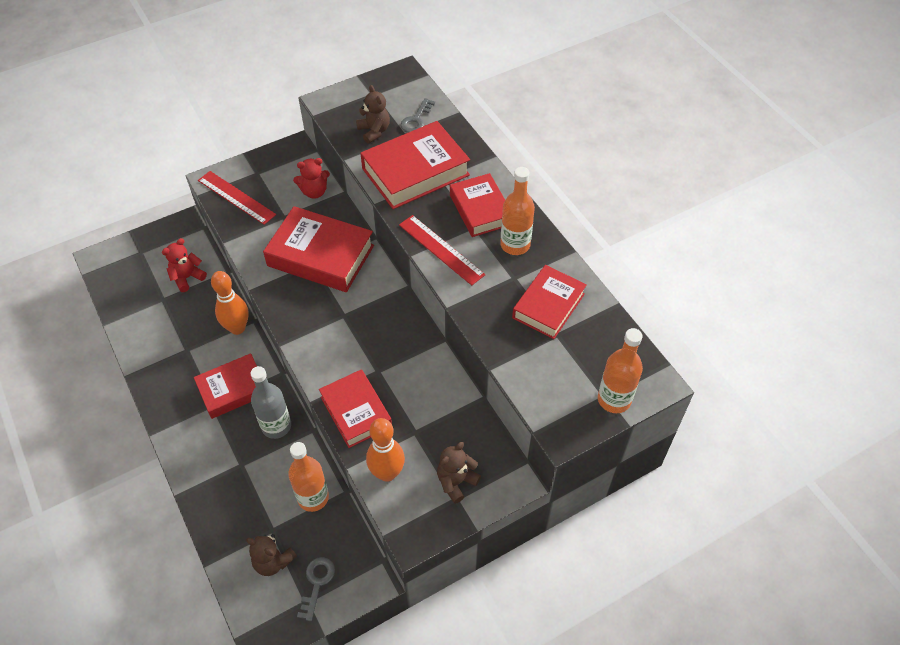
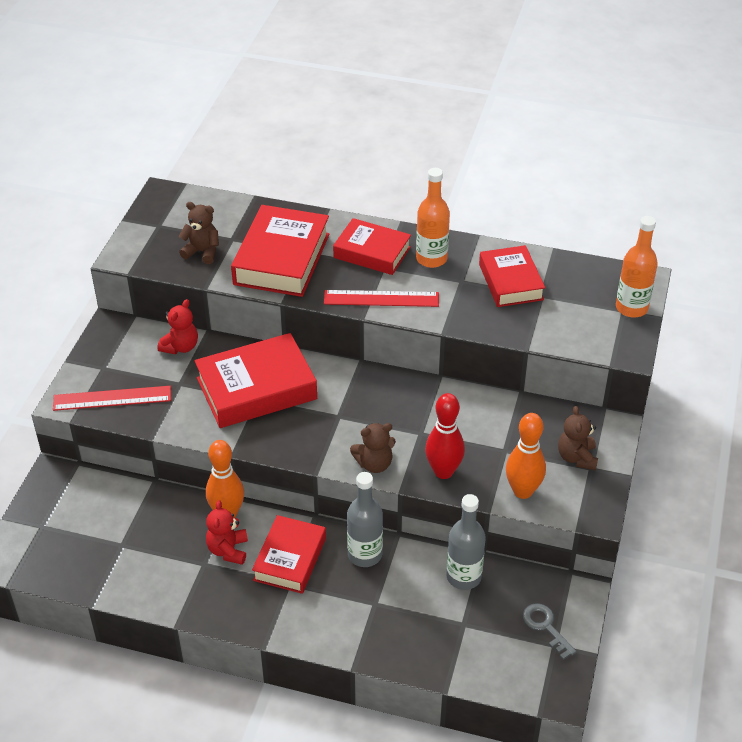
camera: 45 degrees left, 10 degrees down
(187, 278) = (121, 512): red teddy bear -> red teddy bear (228, 550)
(273, 561) = (494, 642): brown teddy bear -> brown teddy bear (374, 464)
(313, 497) = (463, 577): orange bottle -> grey bottle
(356, 412) = (443, 471): red book -> red bowling pin
(416, 120) = (226, 222): grey key -> none

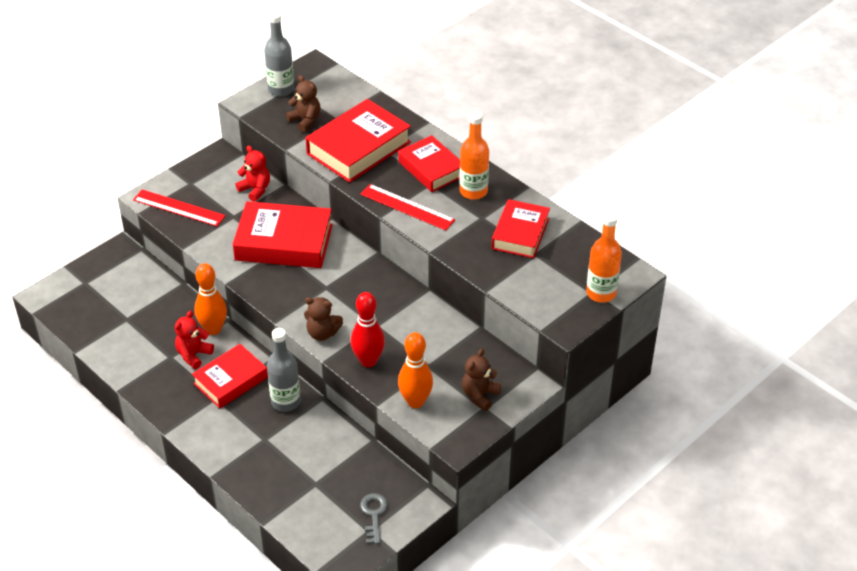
camera: 30 degrees right, 0 degrees up
(180, 347) = (255, 190): red teddy bear -> red teddy bear turned 105 degrees counterclockwise
(463, 577) = (344, 450): grey bottle -> grey bottle (281, 89)

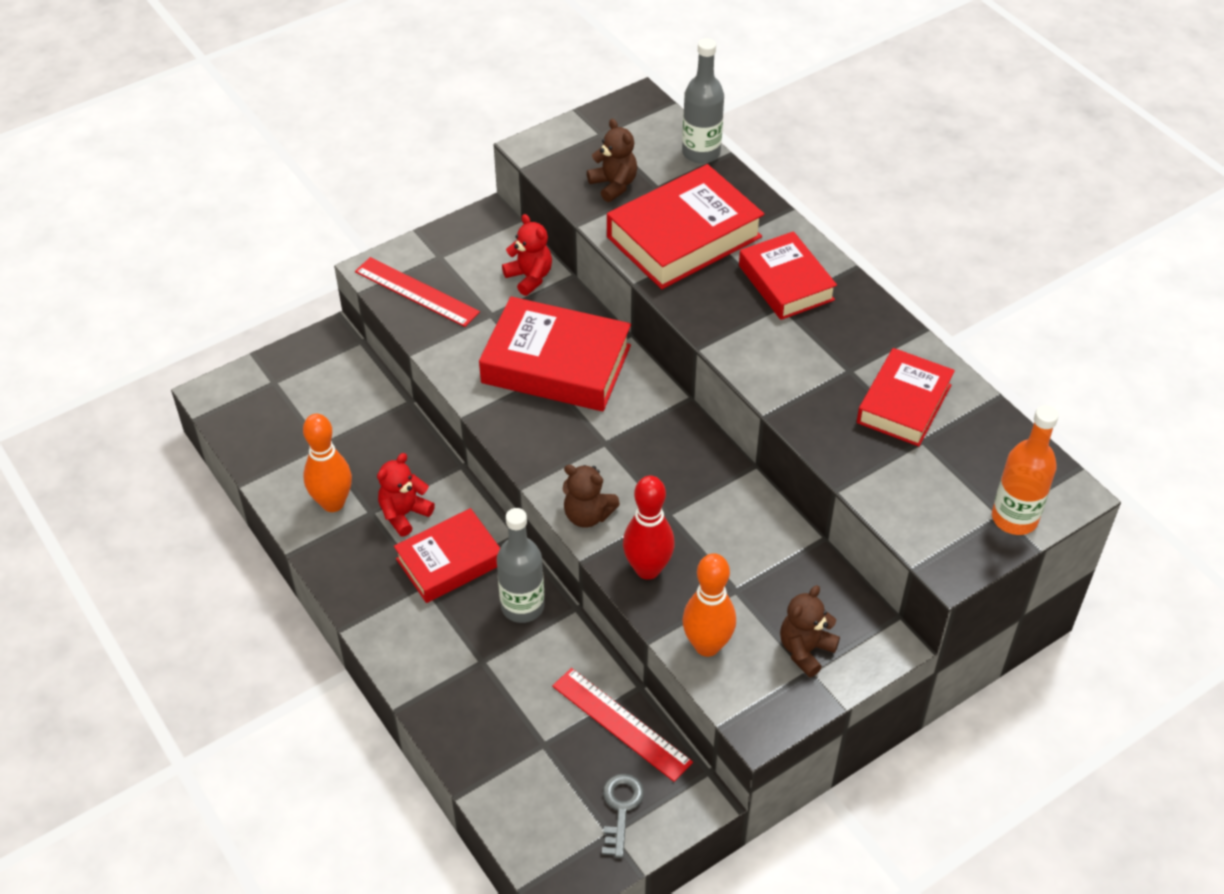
camera: 10 degrees right, 5 degrees up
(213, 329) = (439, 478): orange bowling pin -> orange bowling pin (333, 503)
(281, 89) = (587, 133): grey bottle -> grey bottle (701, 153)
(407, 207) = (740, 339): red ruler -> red ruler (621, 724)
(473, 191) = (843, 326): orange bottle -> none

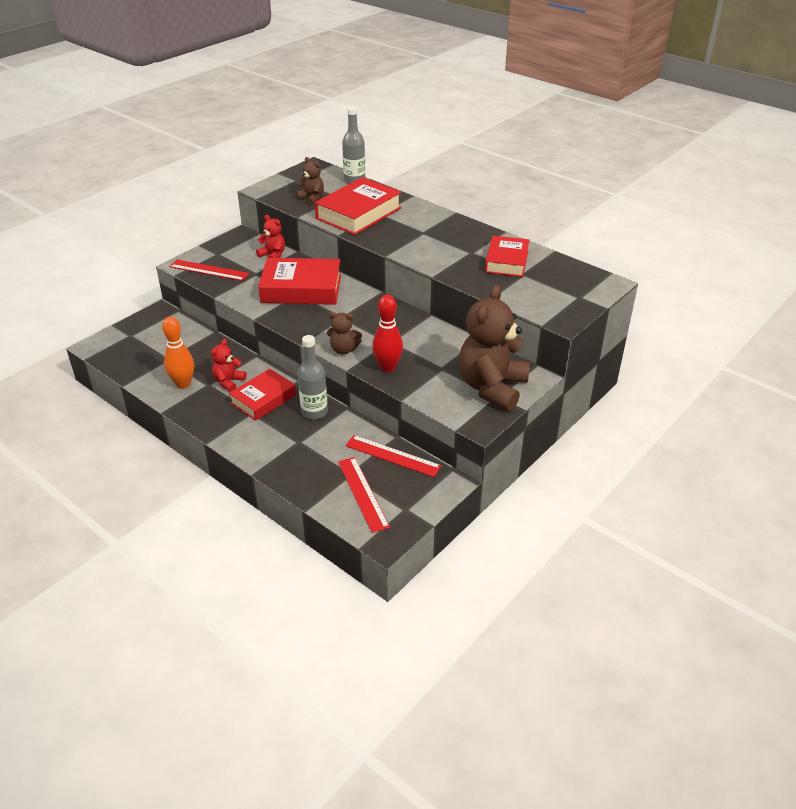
camera: 15 degrees left, 10 degrees down
(553, 787) = (362, 493): none -> red ruler
(621, 809) = (407, 496): grey key -> none
(707, 645) = (435, 395): orange bowling pin -> none
(786, 283) = (422, 223): red book -> none
(805, 650) = (492, 387): brown teddy bear -> brown teddy bear, size x2.10
(1014, 518) = (587, 297): orange bottle -> none

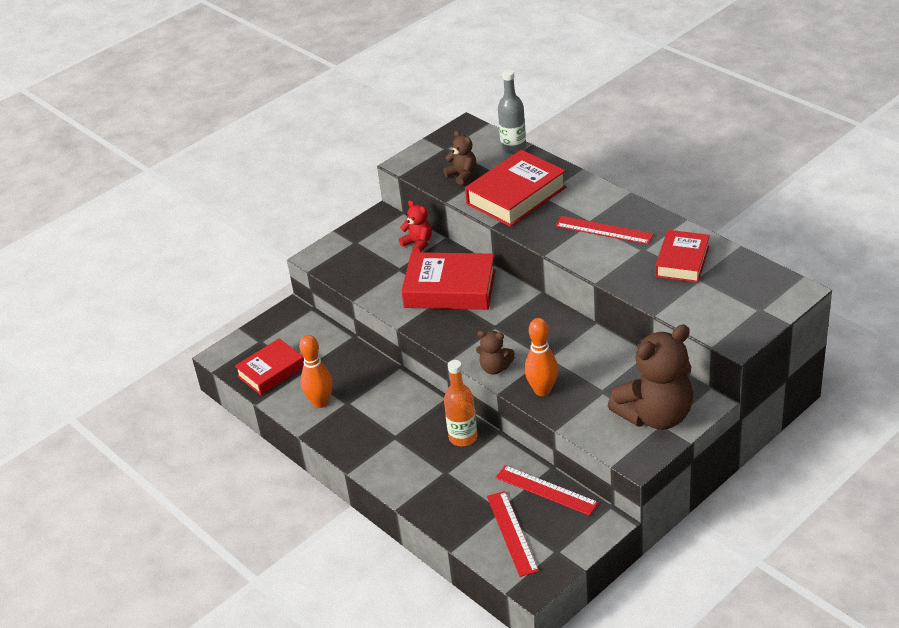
camera: 10 degrees right, 0 degrees up
(209, 270) = (346, 265): red ruler -> red ruler (604, 230)
(228, 382) = (369, 400): red teddy bear -> none
(263, 399) = (407, 421): red book -> red book (271, 371)
(314, 412) = (463, 437): grey bottle -> orange bottle
(387, 367) = (542, 390): red bowling pin -> orange bowling pin
(492, 387) = (655, 415): brown teddy bear -> brown teddy bear turned 150 degrees counterclockwise

